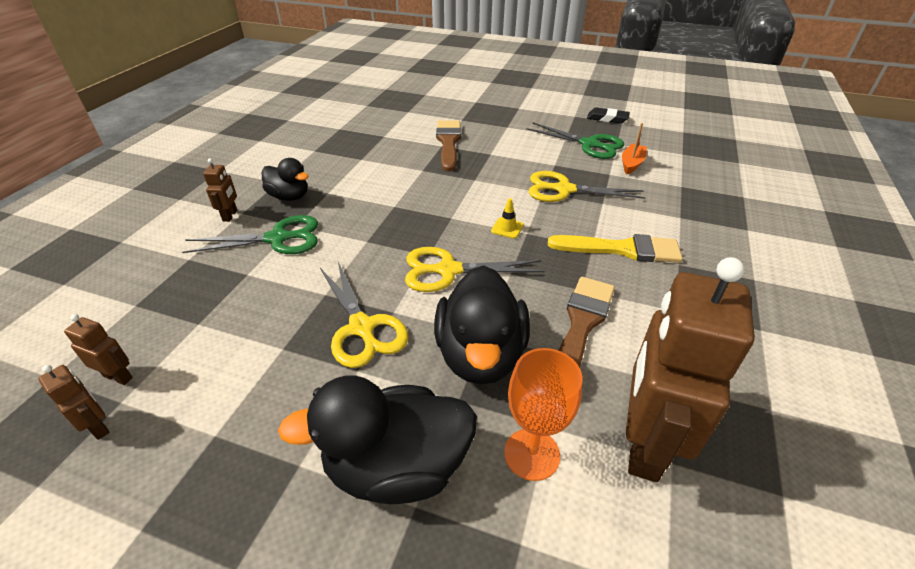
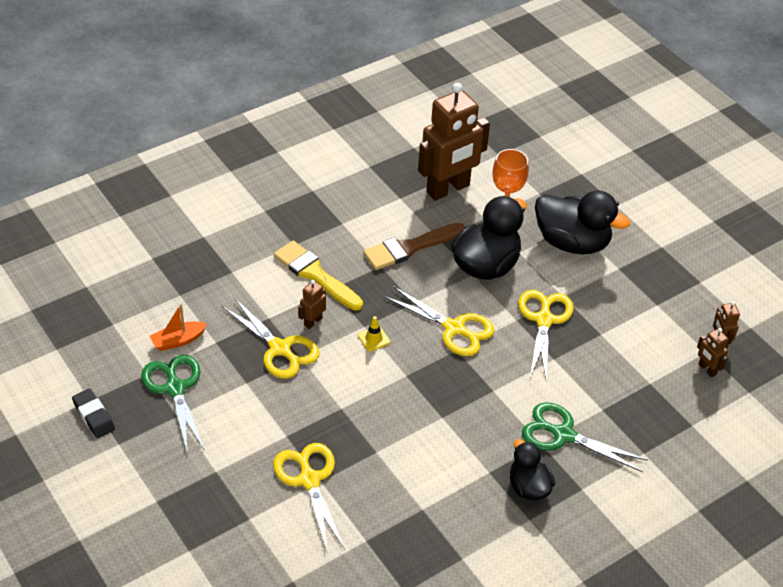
camera: 145 degrees left, 5 degrees up
(230, 215) = (593, 490): brown robot -> brown robot (313, 322)
(448, 143) = (309, 480): brown brush -> yellow scissors

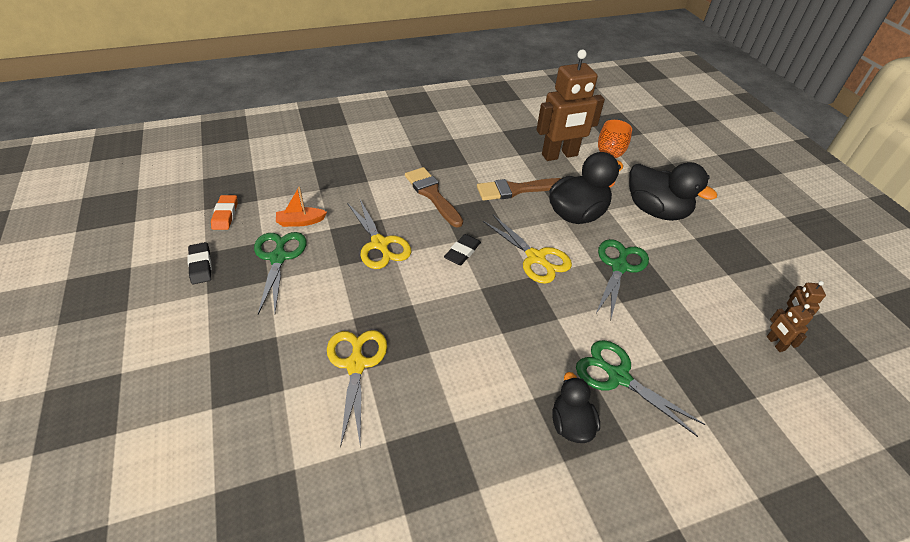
camera: 15 degrees right, 0 degrees up
(86, 351) = (225, 215): none -> orange eraser
(313, 322) = (416, 229): brown robot -> none
(315, 275) = (432, 195): yellow brush -> brown brush
(374, 339) = (462, 252): yellow traffic cone -> black eraser
(544, 320) = (619, 267): yellow scissors -> green scissors

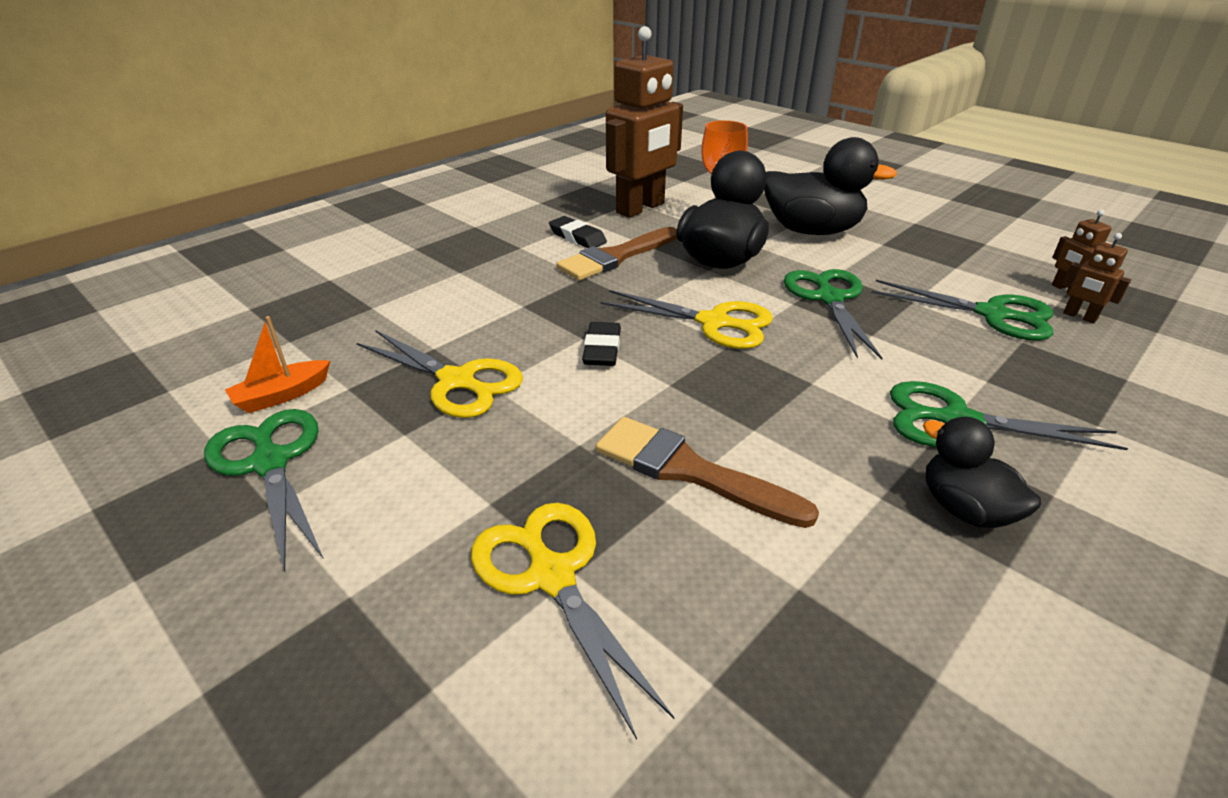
camera: 25 degrees left, 10 degrees down
(200, 265) = (90, 536): black eraser -> black eraser (577, 237)
(225, 215) = (107, 433): orange eraser -> none
(432, 195) = (496, 295): brown brush -> brown brush (690, 471)
(715, 318) = (992, 314): none -> green scissors

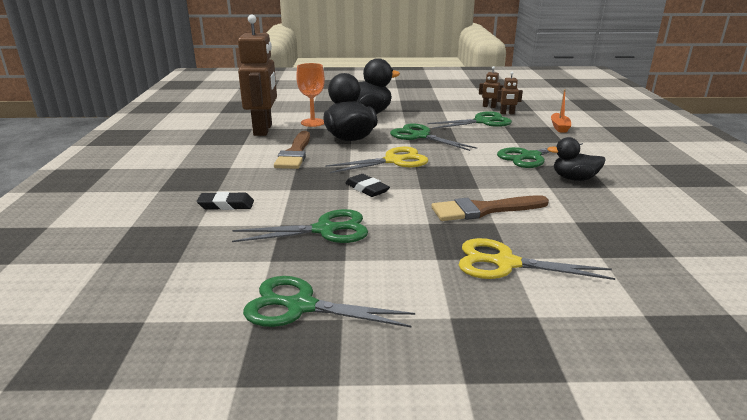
camera: 45 degrees left, 10 degrees down
(282, 395) = (237, 282): orange boat -> orange boat (559, 127)
(457, 381) = (324, 230): yellow scissors -> green scissors
(577, 237) = (255, 152): black eraser -> black eraser (226, 205)

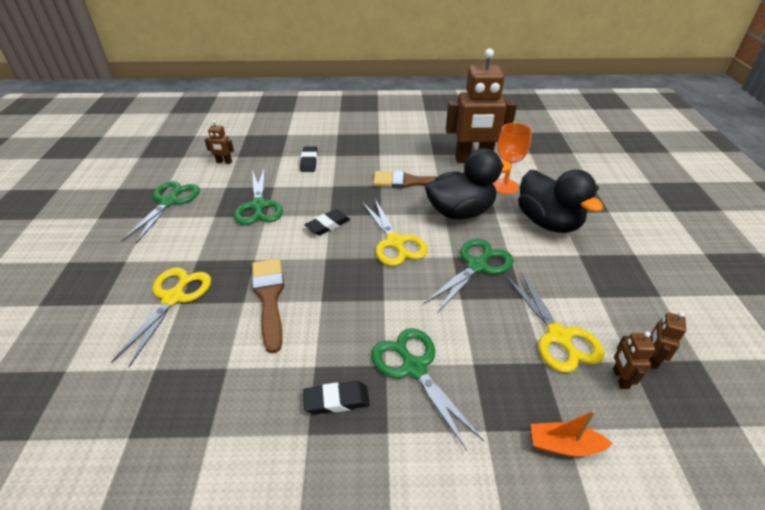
camera: 90 degrees right, 15 degrees up
(191, 271) = (224, 162): none -> brown robot
(482, 122) = (558, 336): green scissors -> yellow scissors
(574, 179) = (336, 400): black duck -> black eraser

